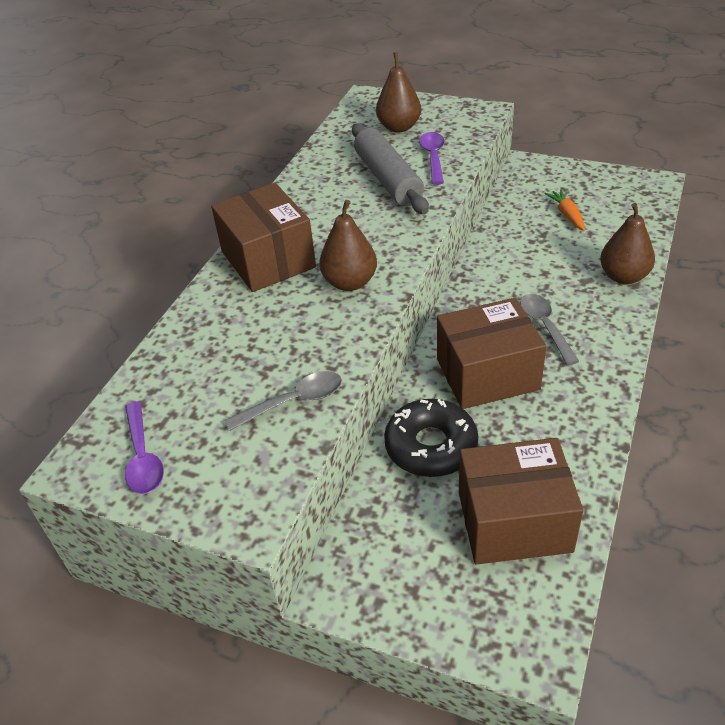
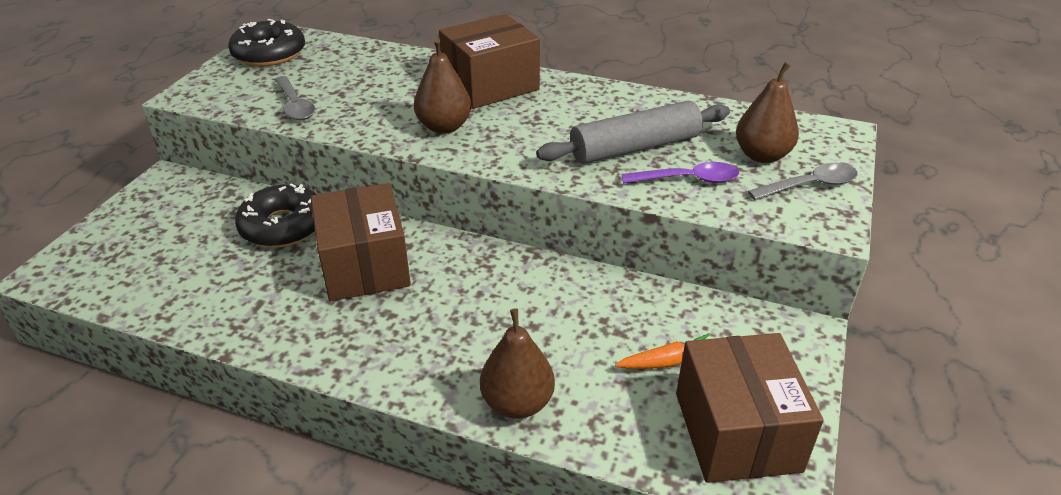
camera: 85 degrees right, 5 degrees down
(143, 457) = (269, 54): purple spoon -> black donut
(514, 521) = (176, 270): brown box -> brown box (737, 431)
(545, 326) = (430, 315): grey spoon -> grey spoon (810, 185)

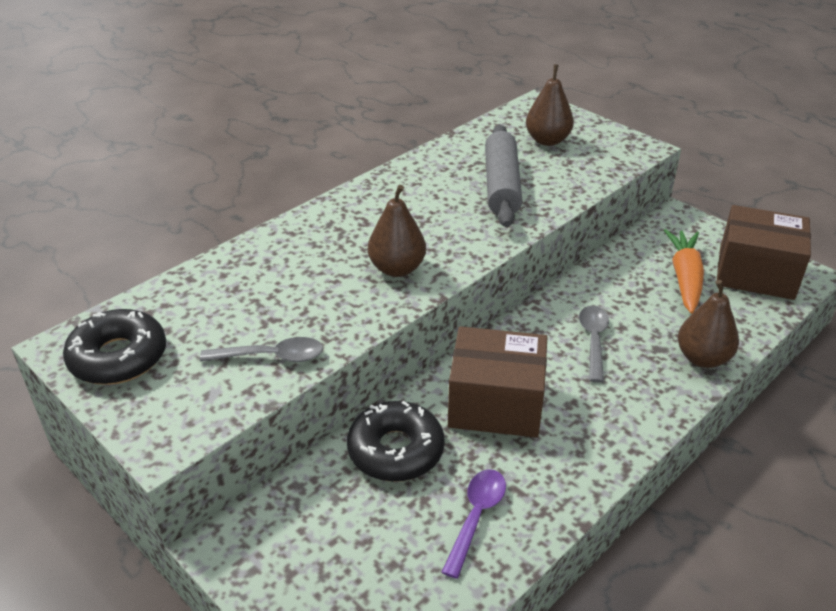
camera: 65 degrees left, 0 degrees up
(490, 85) = (340, 225): brown box -> none
(668, 362) = (685, 278): orange carrot -> orange carrot, size x1.67
(688, 179) = (560, 178): purple spoon -> purple spoon (476, 517)
(810, 185) = (594, 137): grey spoon -> grey spoon (593, 340)

